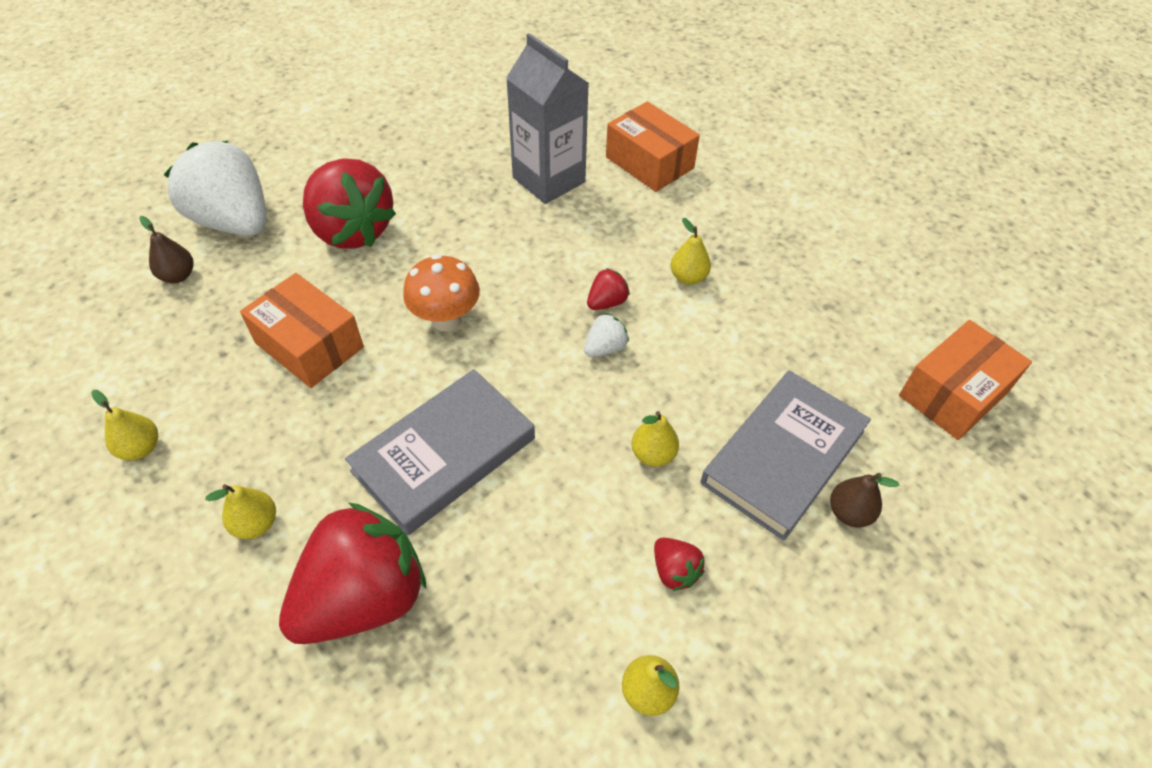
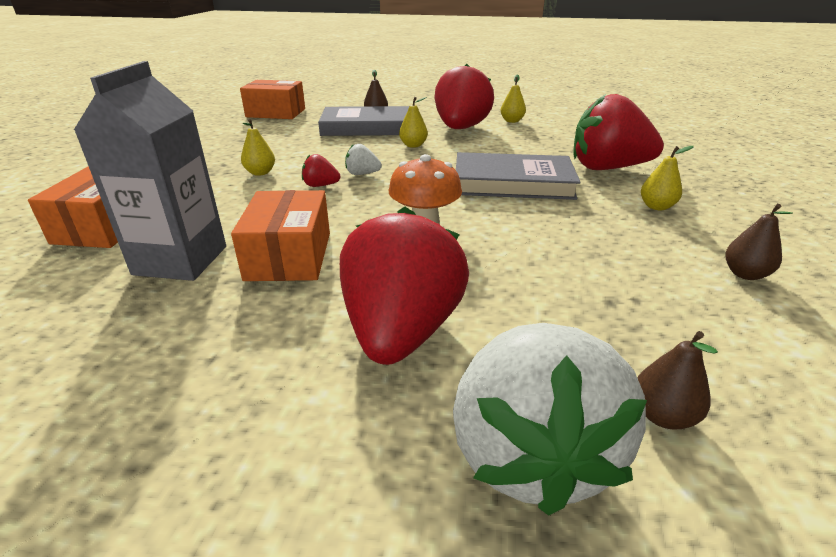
camera: 130 degrees left, 20 degrees down
(141, 448) = (745, 274): yellow pear -> brown pear
(309, 345) = (547, 264): orange box -> orange box (289, 256)
(674, 571) = (460, 129): red strawberry -> red strawberry, size x2.39

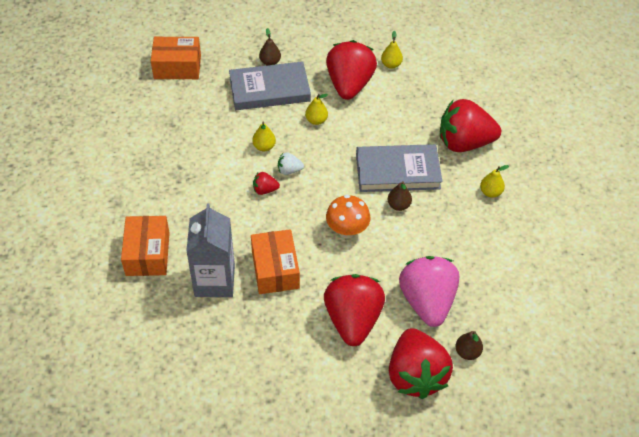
camera: 10 degrees left, 20 degrees up
(260, 173) = (214, 176): yellow pear -> yellow pear (264, 147)
(530, 452) = (415, 375): white strawberry -> red strawberry
(558, 318) = (427, 301): none -> pink strawberry
(745, 274) = (525, 256): brown pear -> brown pear (398, 205)

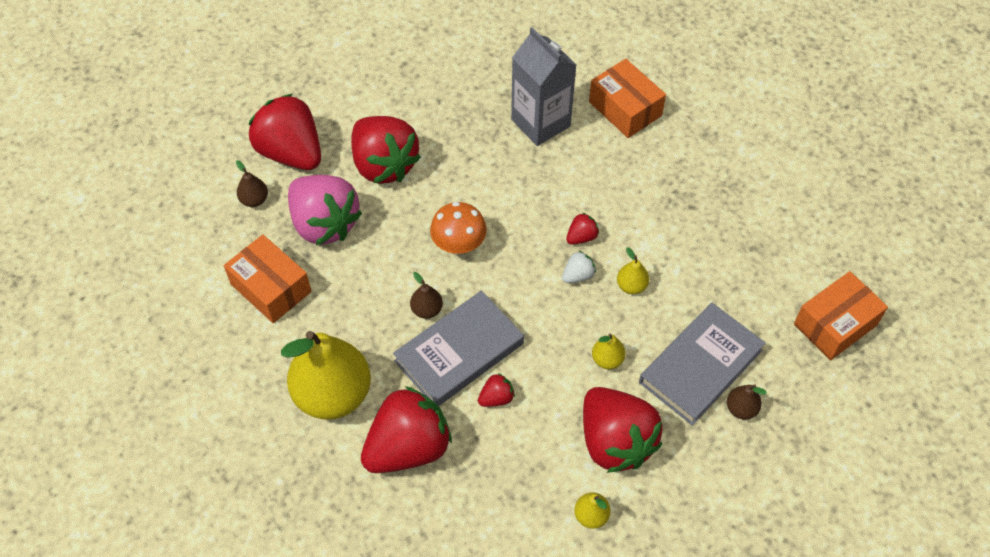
camera: 145 degrees right, 5 degrees up
(275, 269) = (495, 165): orange box -> orange box (271, 288)
(395, 138) = (496, 398): none -> red strawberry
(490, 192) = (333, 394): yellow pear -> yellow pear, size x2.40

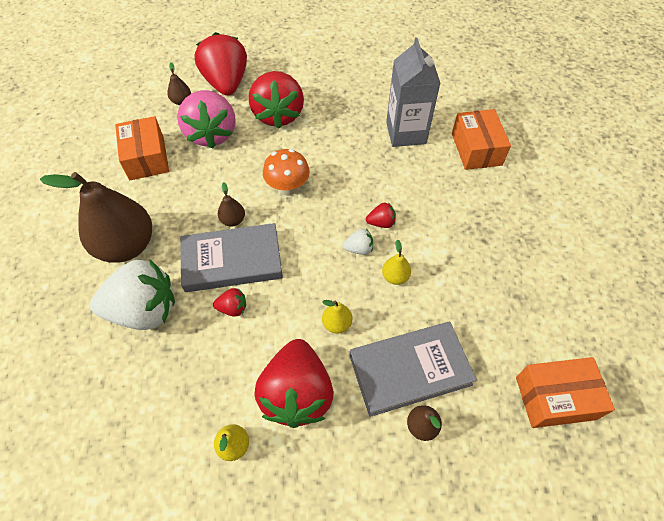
camera: 30 degrees right, 0 degrees up
(333, 394) = (126, 246): yellow pear -> brown pear
(408, 447) = (144, 310): red strawberry -> white strawberry

